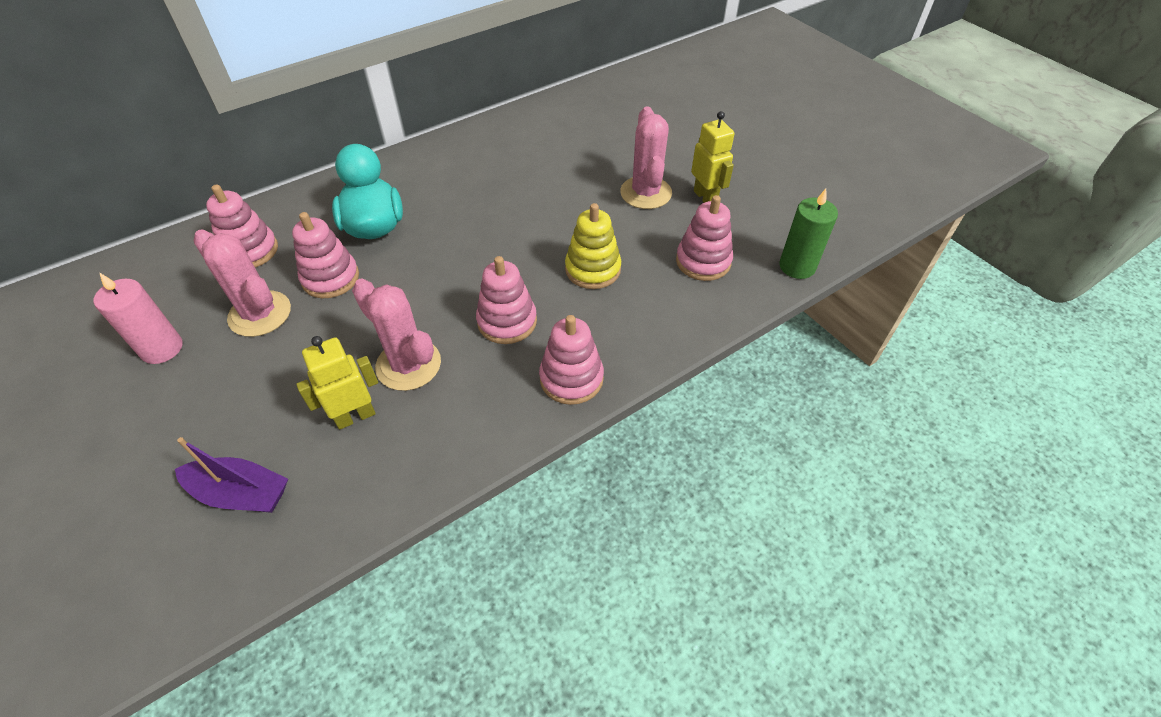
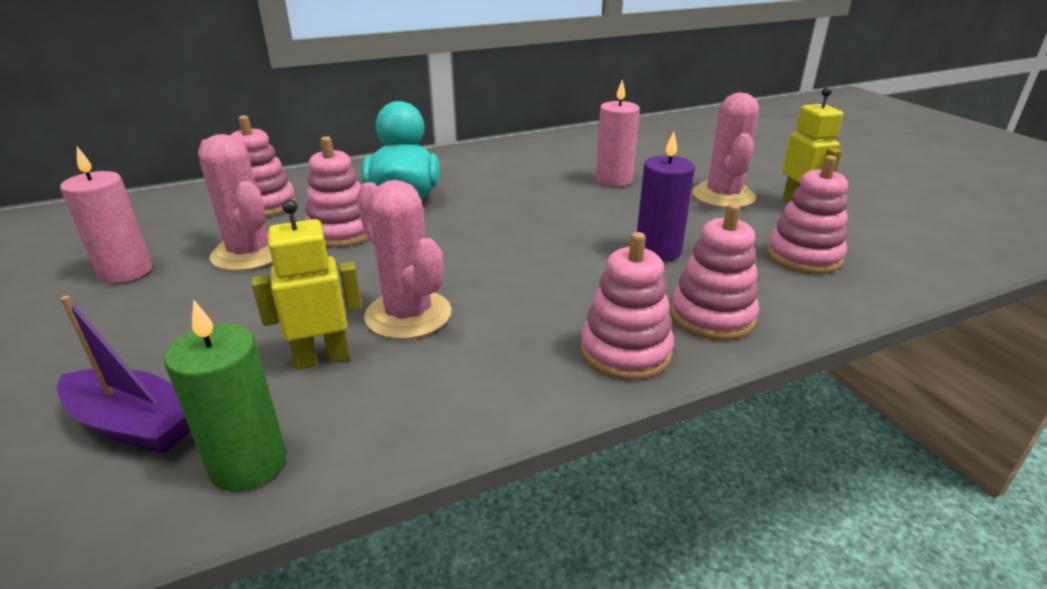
camera: 10 degrees right, 20 degrees down
(507, 321) = (543, 287): pink stacking toy -> pink stacking toy (712, 316)
(554, 181) = (614, 180): none -> pink candle
(593, 269) = (658, 251): yellow stacking toy -> purple candle
(797, 266) = (937, 271): green candle -> green candle (248, 463)

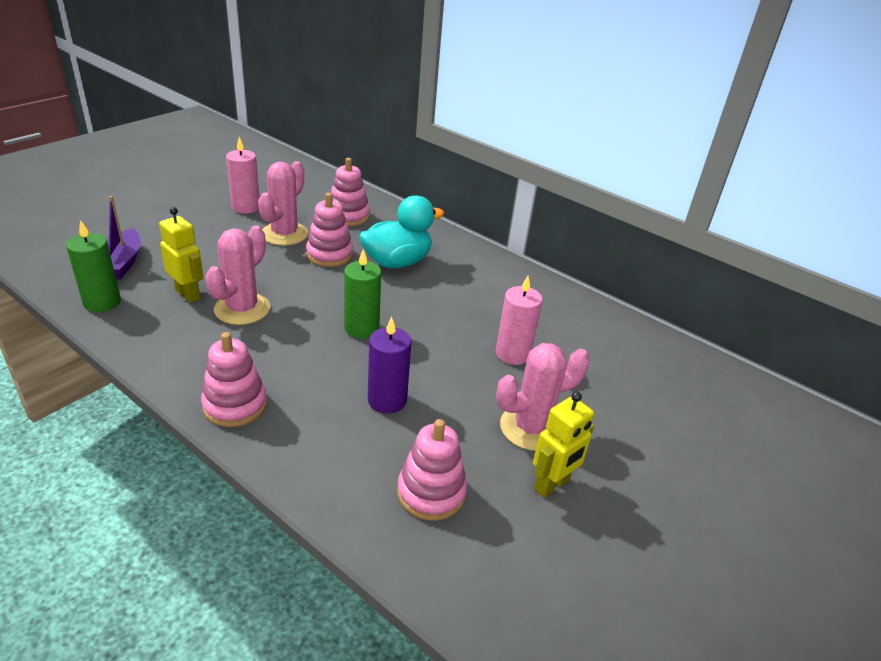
camera: 60 degrees right, 5 degrees up
(519, 241) = (361, 328): none -> green candle
(712, 316) = (298, 442): pink stacking toy -> none

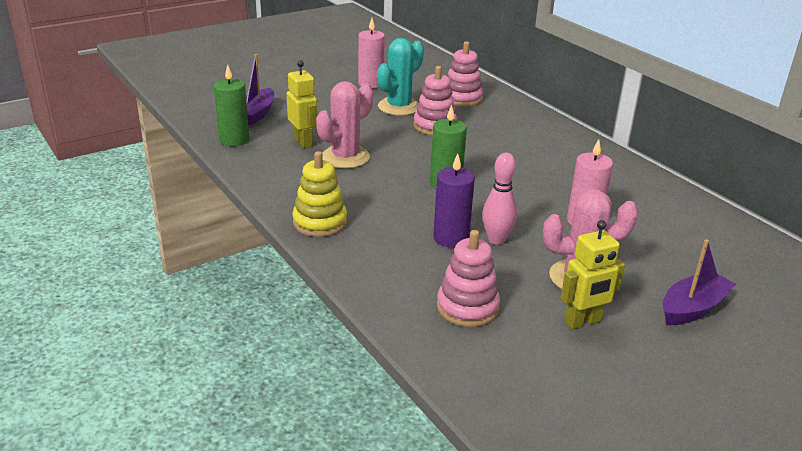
camera: 20 degrees right, 5 degrees down
(235, 405) = (320, 222): pink stacking toy -> yellow stacking toy
(284, 234) = (399, 107): pink cactus -> turquoise cactus
(397, 262) = (496, 138): turquoise duck -> none
(435, 393) = (496, 240): none -> pink bowling pin
(645, 444) = (693, 308): none -> purple boat

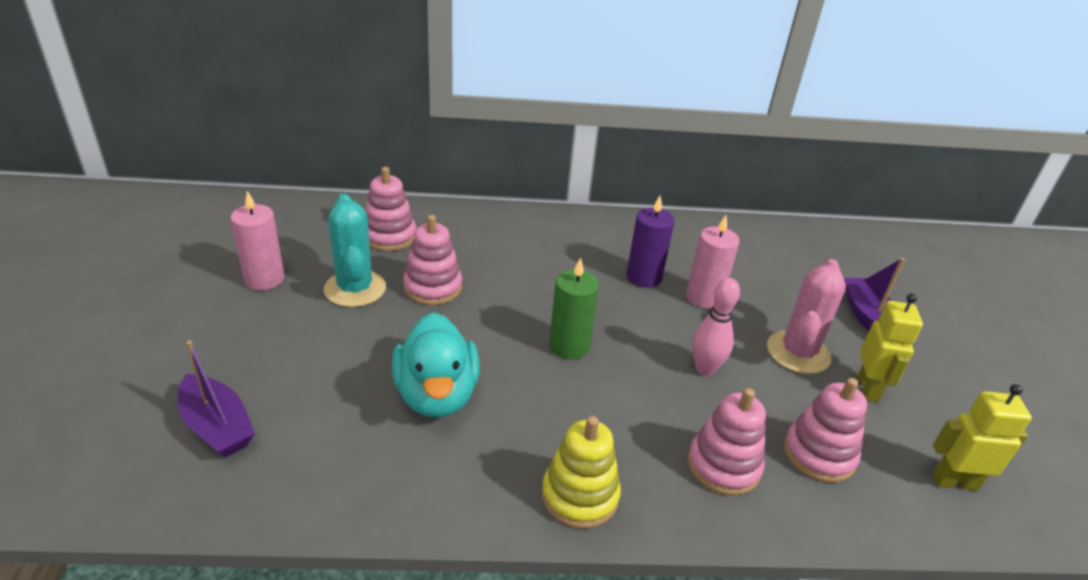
camera: 60 degrees left, 5 degrees up
(234, 139) = (269, 487): green candle -> none
(303, 142) = (356, 414): yellow robot -> yellow robot (954, 482)
(345, 157) = (437, 395): pink cactus -> turquoise duck
(405, 268) = (723, 466): none -> pink stacking toy
(451, 238) = (683, 399): purple candle -> purple candle (643, 277)

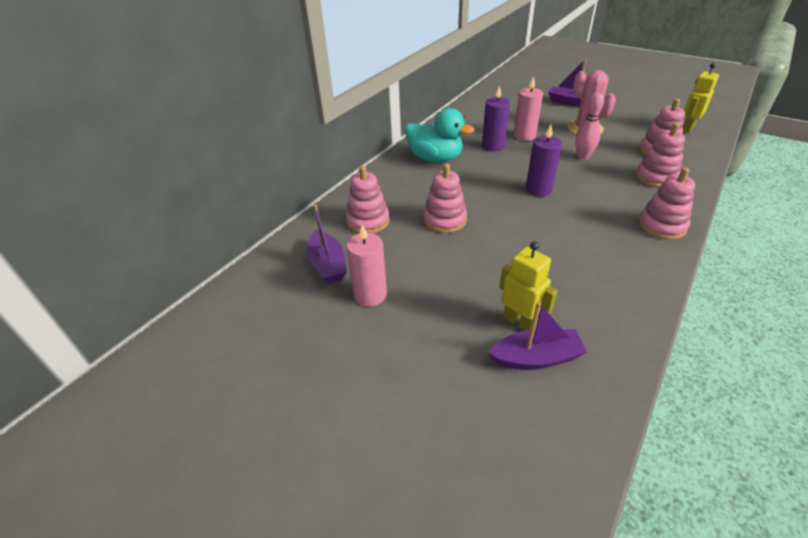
camera: 50 degrees left, 5 degrees up
(296, 238) = (327, 265): none -> purple boat
(355, 289) = (419, 253): turquoise cactus -> none
(437, 395) = (555, 250): turquoise duck -> turquoise duck (435, 158)
(569, 346) = (538, 189): green candle -> purple candle
(580, 496) = (661, 226): yellow stacking toy -> pink stacking toy
(868, 389) = (620, 123): yellow robot -> yellow robot (519, 321)

